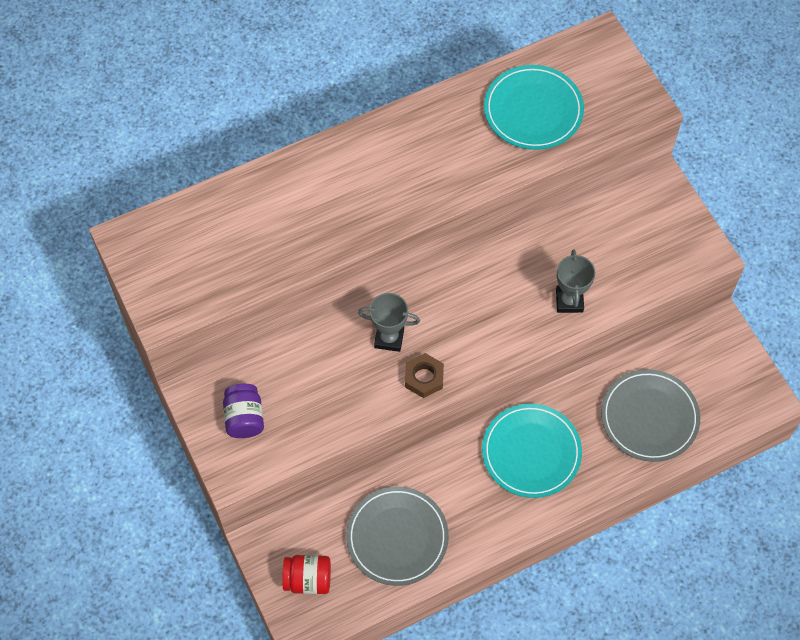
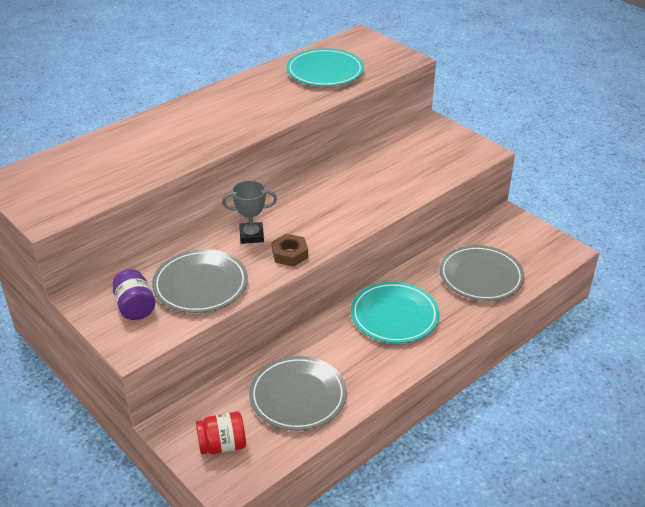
camera: 15 degrees left, 25 degrees down
(318, 401) = (200, 284): none -> grey plate
(569, 301) = (391, 191): grey trophy -> none

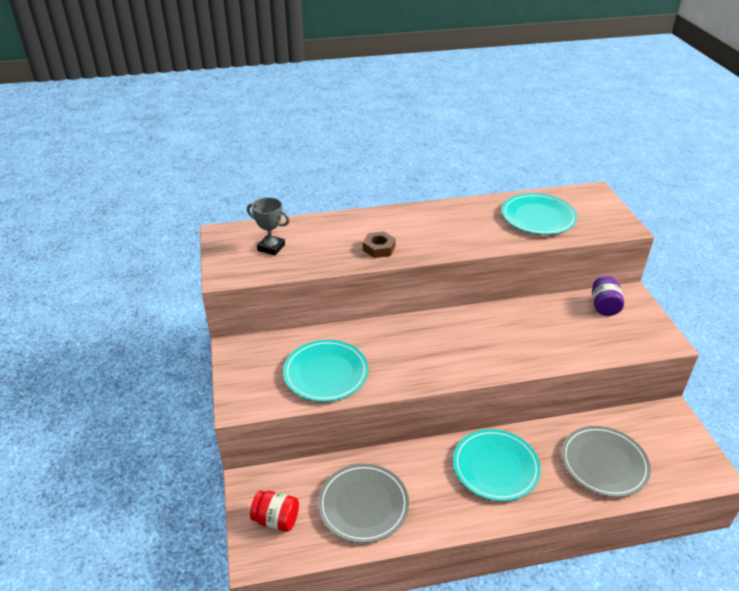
camera: 30 degrees right, 0 degrees up
(135, 307) = (264, 372): purple jar -> purple jar (604, 306)
(200, 284) = (326, 373): grey plate -> turquoise plate
(251, 236) = (395, 345): grey trophy -> grey trophy (271, 247)
(290, 254) = (415, 375): brown nut -> brown nut (379, 248)

